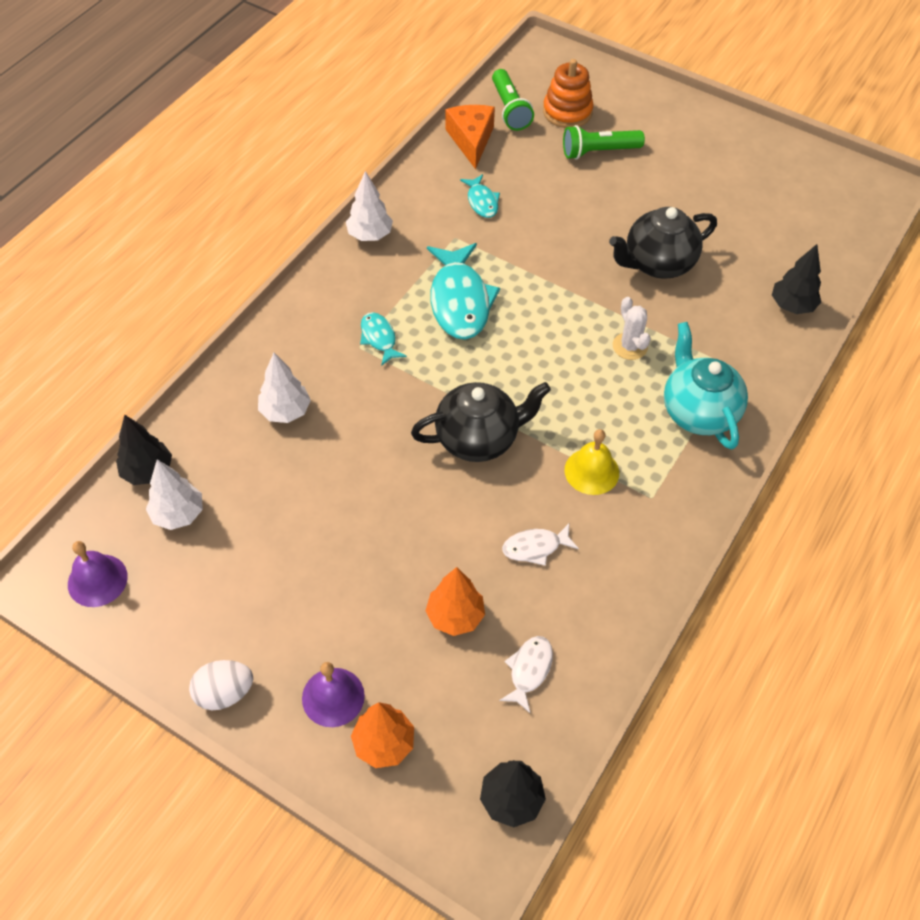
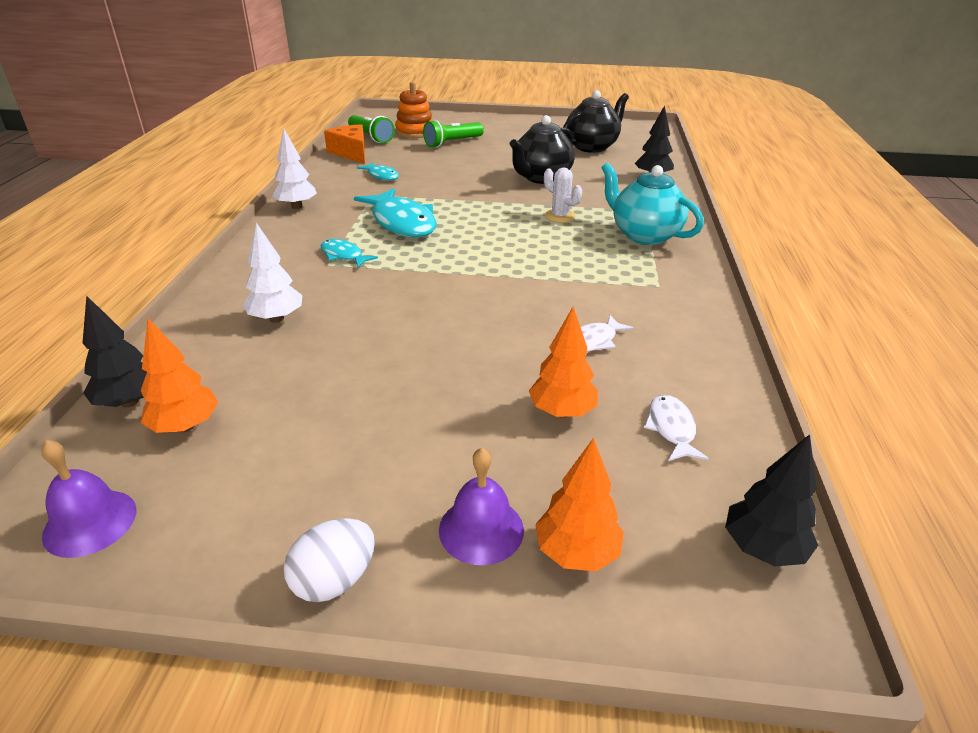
camera: 25 degrees left, 20 degrees down
(178, 514) = (186, 426): white tree -> orange tree
(478, 438) = (481, 290): black teapot -> black teapot (592, 147)
(591, 471) = (596, 284): yellow bell -> none

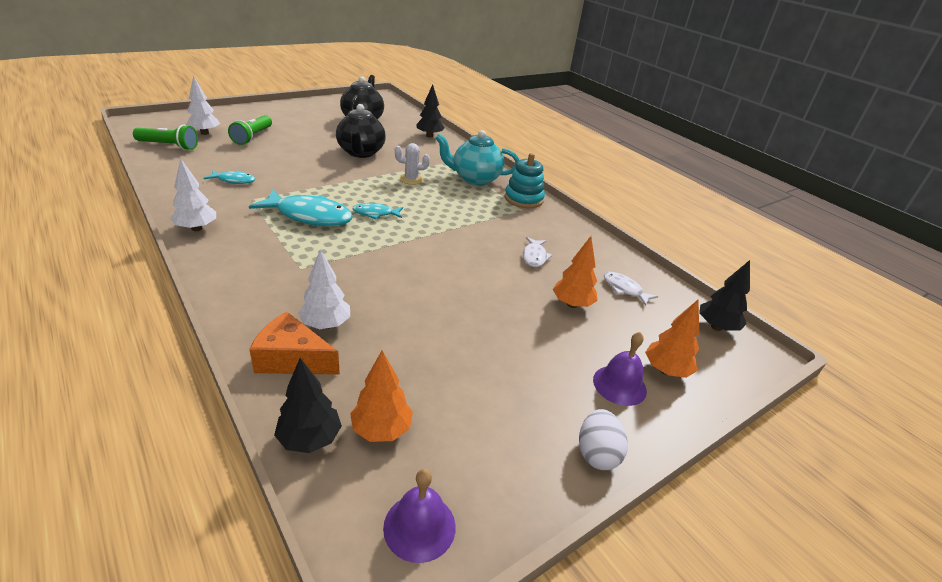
camera: 45 degrees left, 0 degrees up
(343, 255) = (303, 257): turquoise fish -> turquoise fish (375, 214)
(351, 153) = (172, 165): orange cheese -> orange cheese (292, 359)
(415, 132) = (204, 133): orange stacking toy -> white tree
(680, 274) = (523, 199): none -> turquoise stacking toy

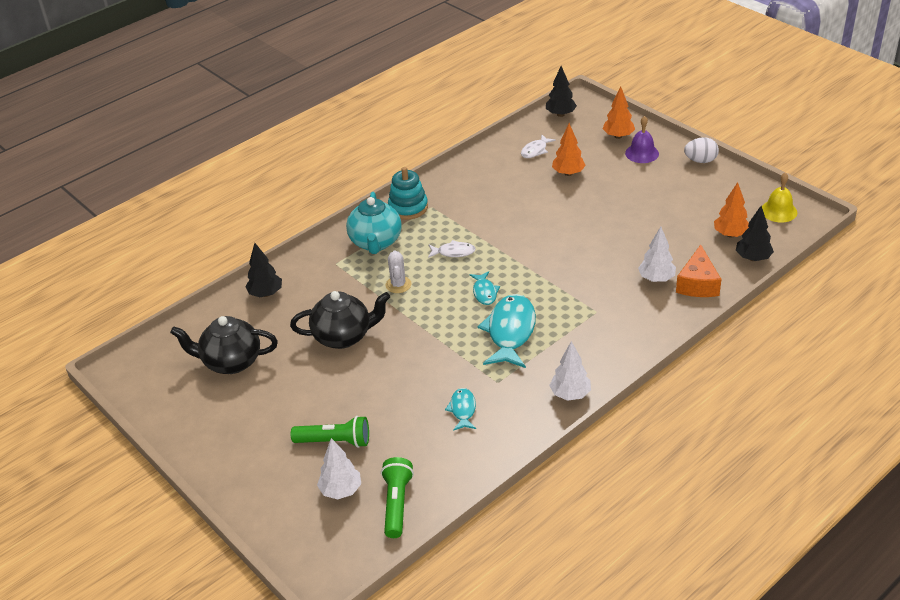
camera: 90 degrees left, 5 degrees up
(419, 526) = (778, 211): purple bell -> yellow bell
(534, 257) = (512, 194): white fish -> white fish (454, 252)

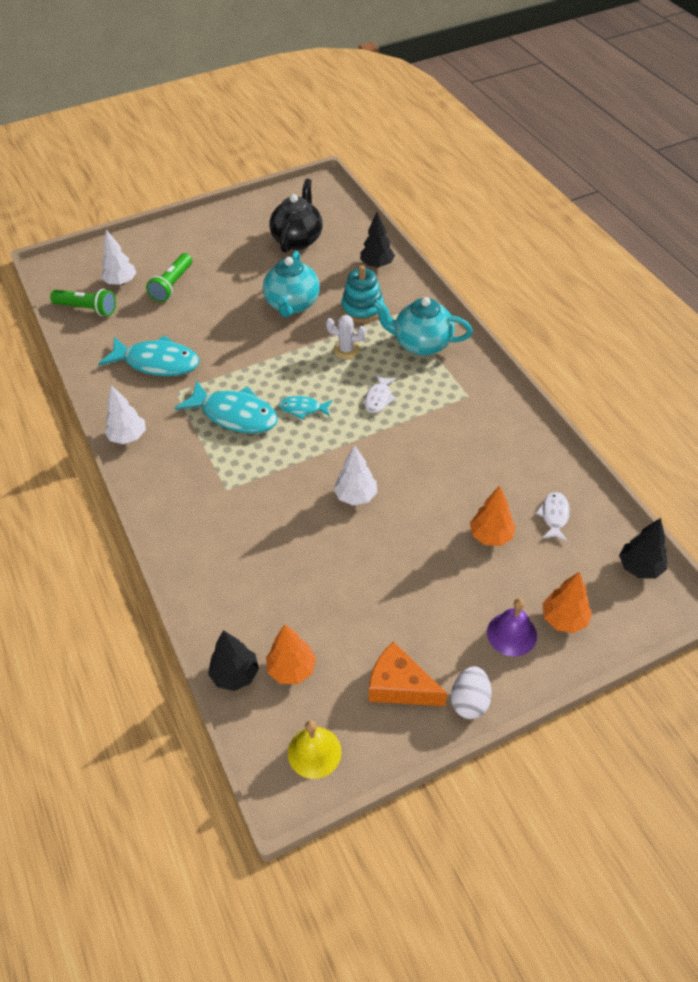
camera: 105 degrees right, 10 degrees up
(344, 336) = (292, 305): black teapot -> turquoise teapot
(408, 207) = (473, 377): turquoise stacking toy -> turquoise stacking toy (362, 308)
(462, 409) = (157, 362): turquoise fish -> turquoise fish, size x1.96
(535, 150) = (554, 516): white fish -> white fish turned 45 degrees clockwise
(656, 279) = (249, 559): white tree -> white tree (356, 496)
(697, 284) = (220, 596): orange cheese -> orange cheese (400, 686)

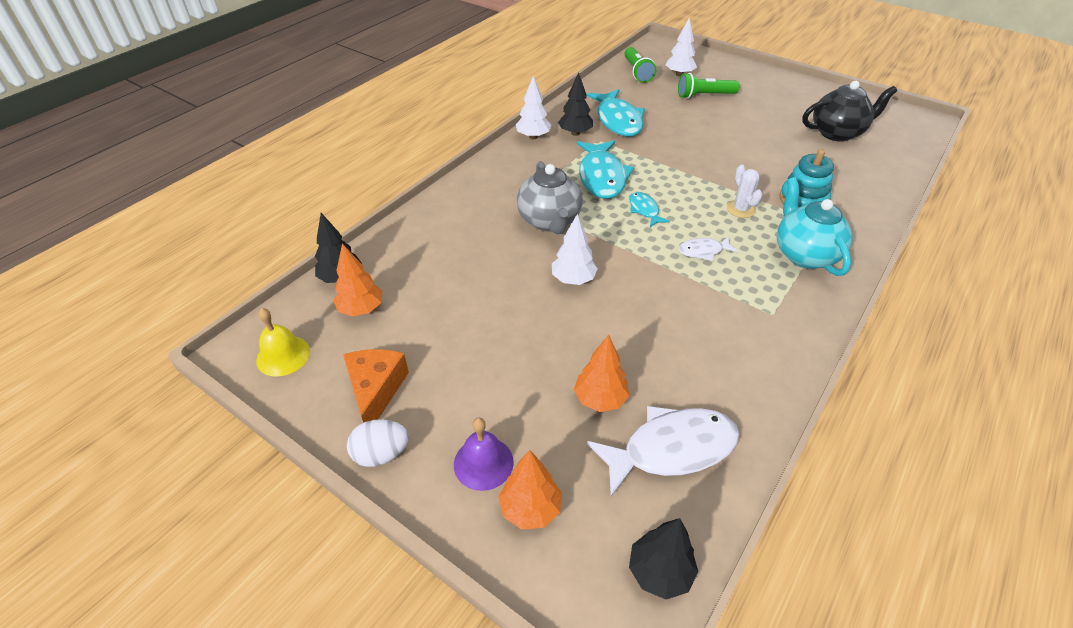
camera: 60 degrees right, 5 degrees down
(269, 480) = (549, 221): none -> grey teapot
(292, 305) = (757, 159): turquoise teapot -> none
(377, 265) = (870, 188): black tree -> black tree (575, 133)
(554, 516) = (671, 449): white fish -> white fish, size x1.96

